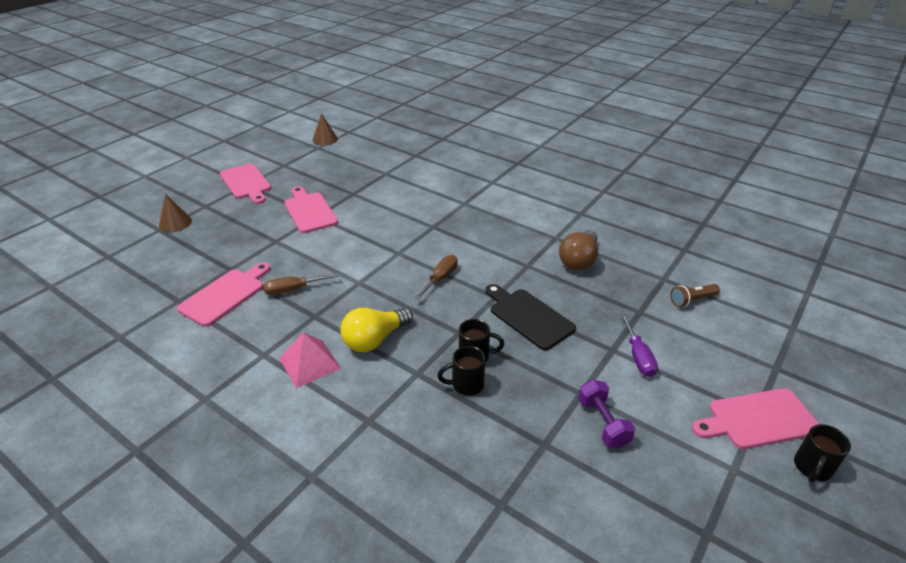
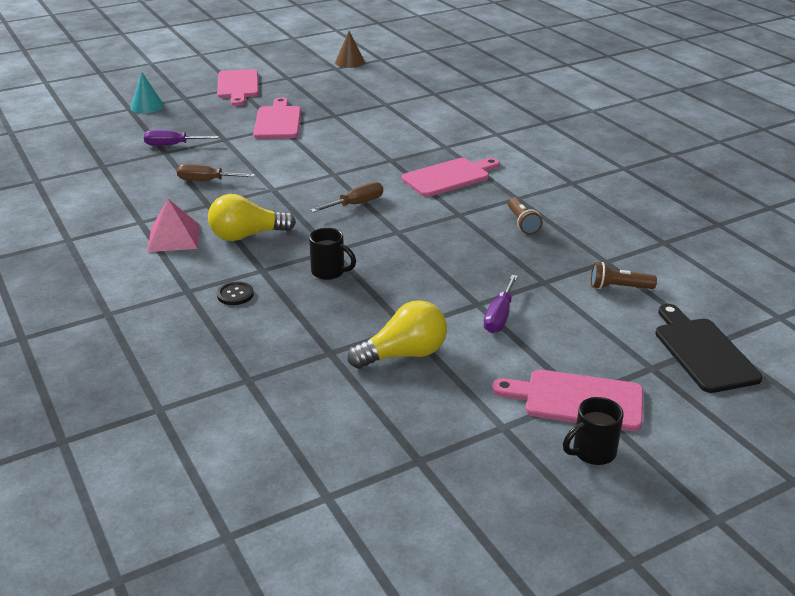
camera: 25 degrees right, 5 degrees down
(175, 223) = (147, 106): brown cone -> turquoise cone
(225, 295) = (144, 171): pink cutting board -> pink cutting board (449, 177)
(231, 259) = (172, 145): none -> purple screwdriver
(415, 409) = (235, 294): none -> black button
(466, 385) = (299, 290): black mug -> none
(528, 317) = (415, 256): black cutting board -> black cutting board (703, 352)
(579, 260) = (522, 223): brown light bulb -> brown flashlight
(603, 423) = (404, 354): purple dumbbell -> yellow light bulb

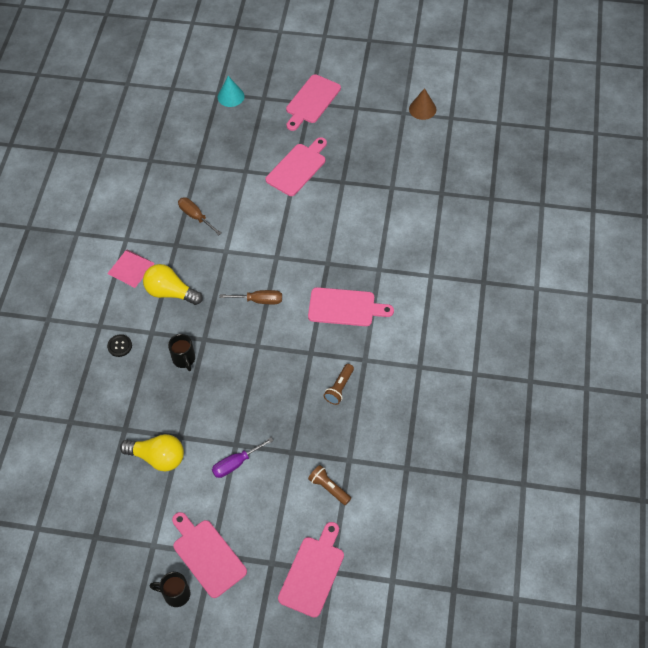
camera: 40 degrees right, 25 degrees up
(172, 145) = (208, 159): purple screwdriver -> none
(703, 352) = (313, 572): black cutting board -> pink cutting board

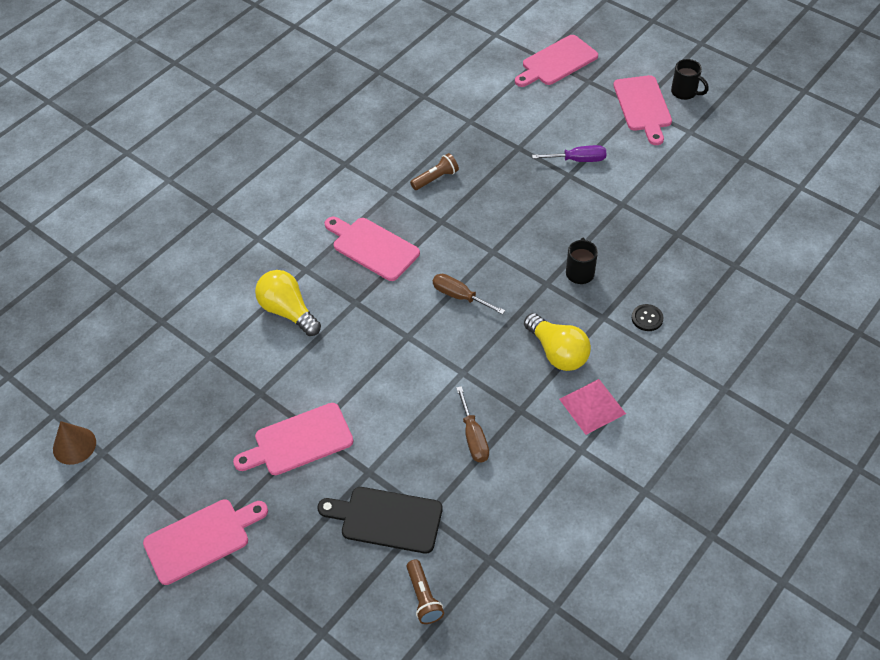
camera: 150 degrees left, 5 degrees down
(158, 457) = (653, 195): yellow light bulb -> yellow light bulb (288, 311)
(218, 153) = (386, 519): none -> black cutting board
(231, 96) = (307, 614): turquoise cone -> none
(329, 488) = (503, 109): brown flashlight -> brown flashlight (423, 597)

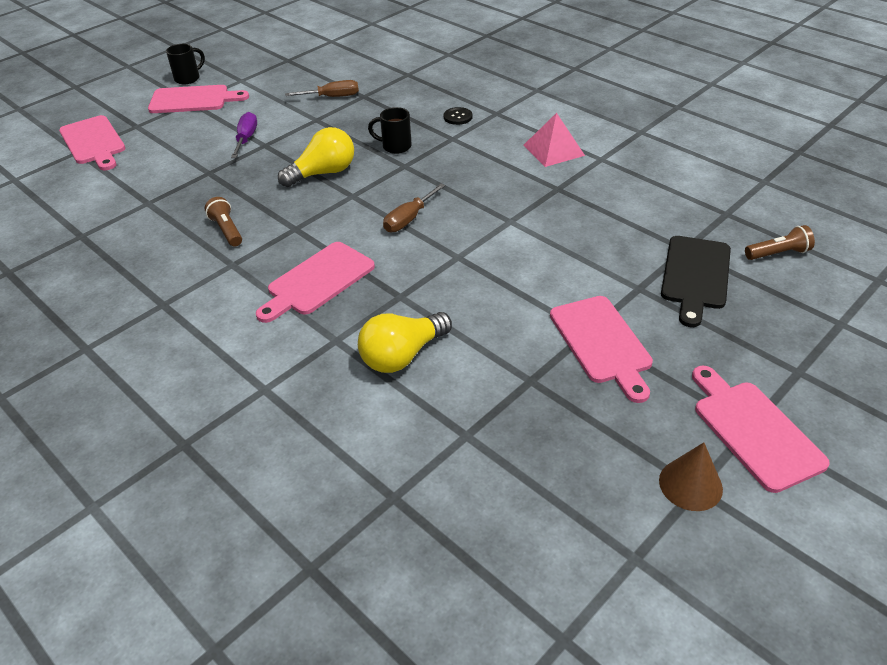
camera: 85 degrees left, 10 degrees down
(74, 445) = (624, 600): brown cone -> brown cone (690, 484)
(473, 437) = (590, 217): brown screwdriver -> brown screwdriver (332, 97)
(557, 352) = (491, 164): yellow light bulb -> yellow light bulb (323, 173)

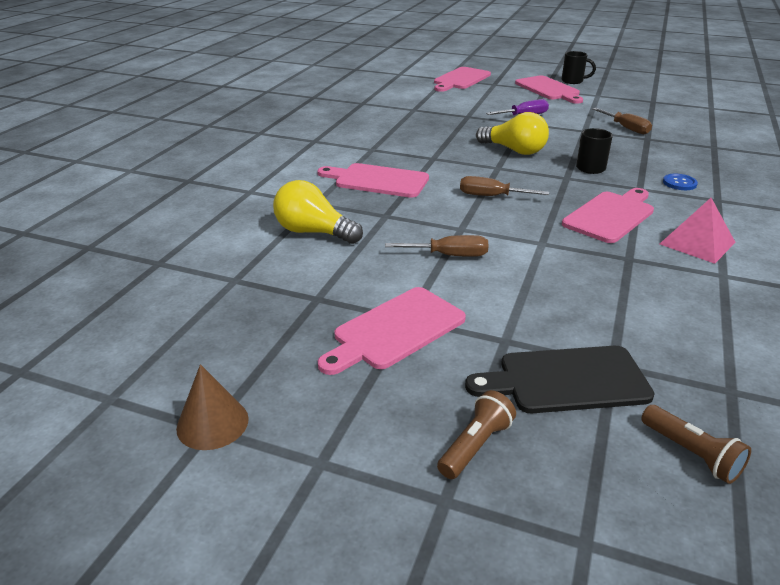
camera: 65 degrees right, 10 degrees down
(226, 230) = (408, 138): brown flashlight -> brown flashlight (475, 445)
(458, 117) = (679, 183): black button -> blue button
(501, 278) = (449, 255): none -> brown screwdriver
(754, 430) = (313, 466): pink cutting board -> pink cutting board (610, 215)

